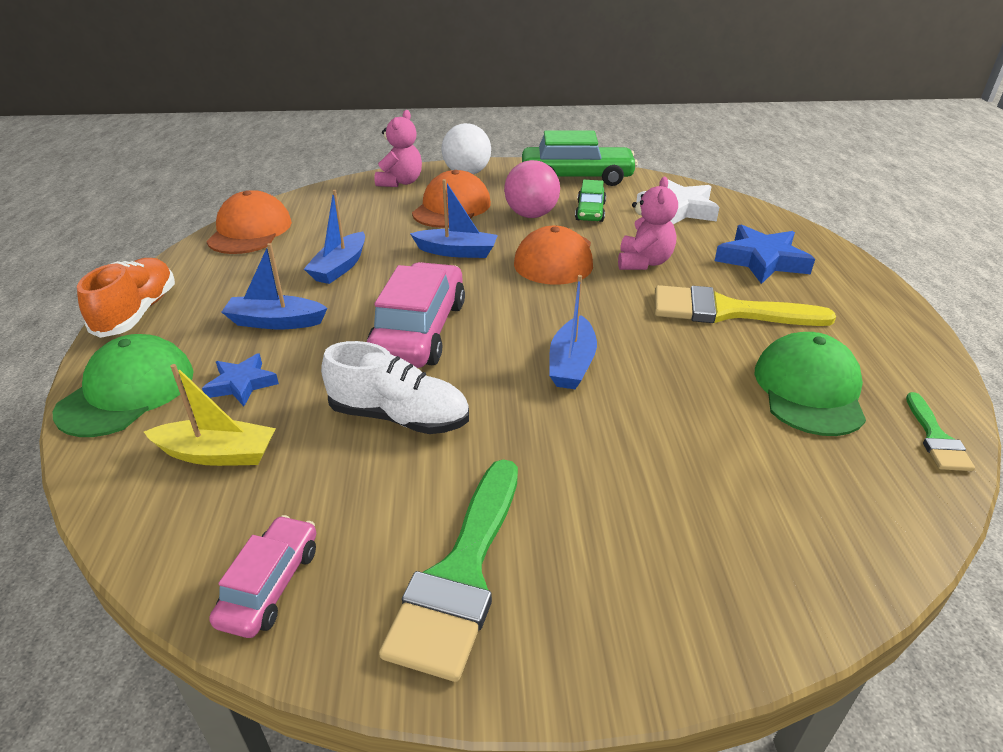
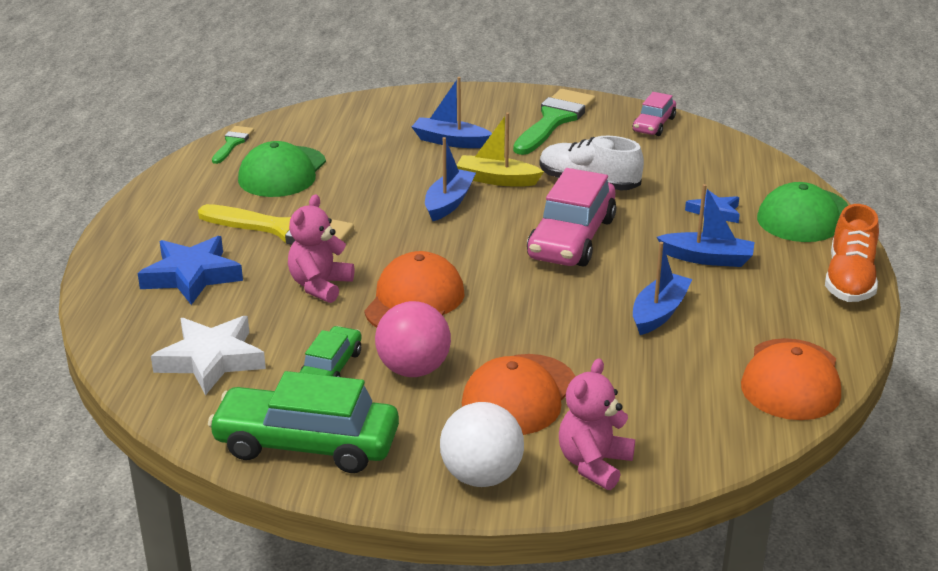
camera: 170 degrees left, 5 degrees down
(217, 454) = (710, 175): yellow boat -> yellow boat (497, 179)
(457, 252) = (524, 320): blue boat -> blue boat (450, 141)

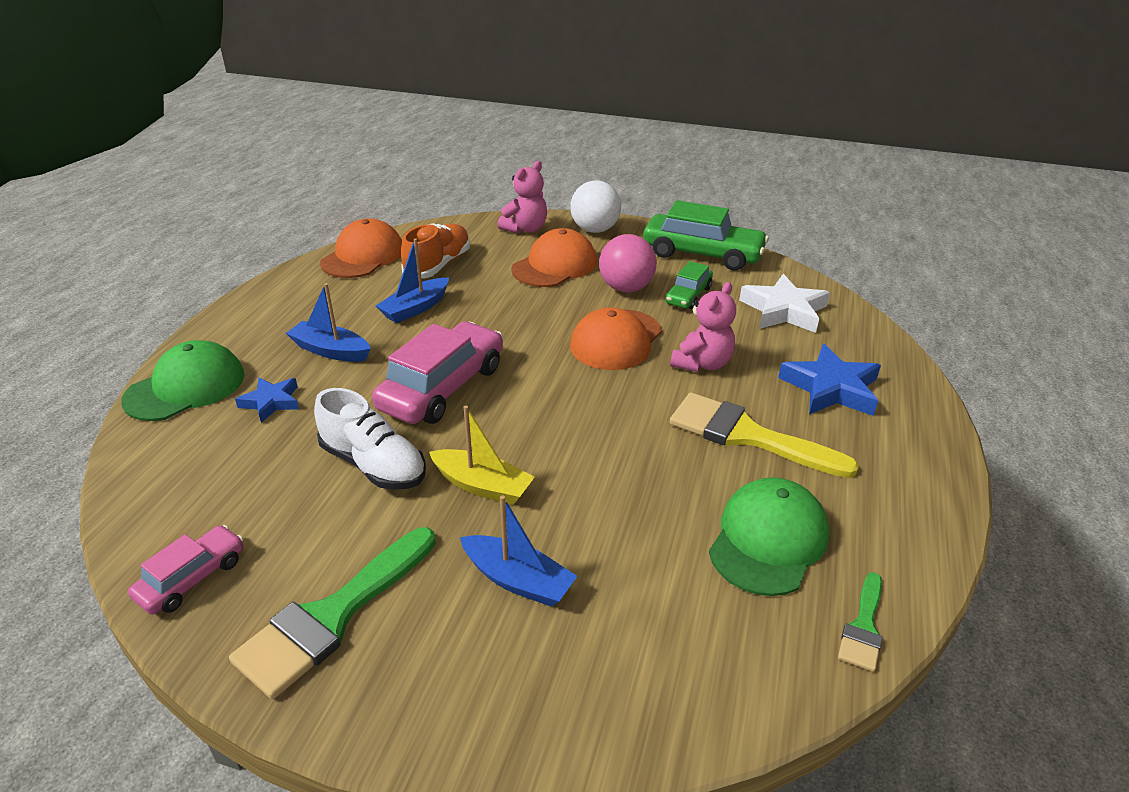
camera: 170 degrees left, 5 degrees up
(449, 203) = (554, 453): blue boat -> none
(849, 280) = (232, 317): orange shoe -> orange shoe (438, 265)

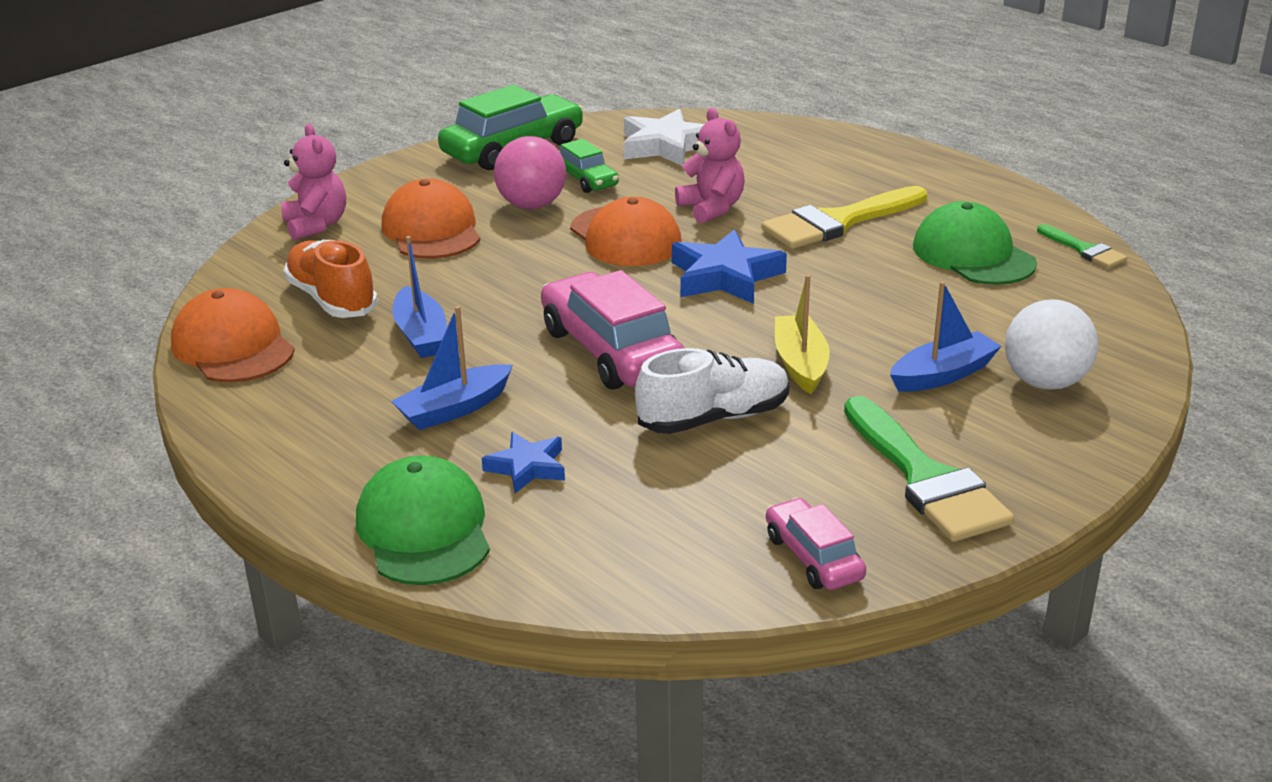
camera: 60 degrees left, 5 degrees down
(482, 486) = (800, 364): yellow boat -> yellow boat turned 60 degrees counterclockwise
(595, 230) = (379, 187): white ball -> white ball (1045, 382)
(830, 388) = (806, 167): blue star -> blue star (725, 276)

